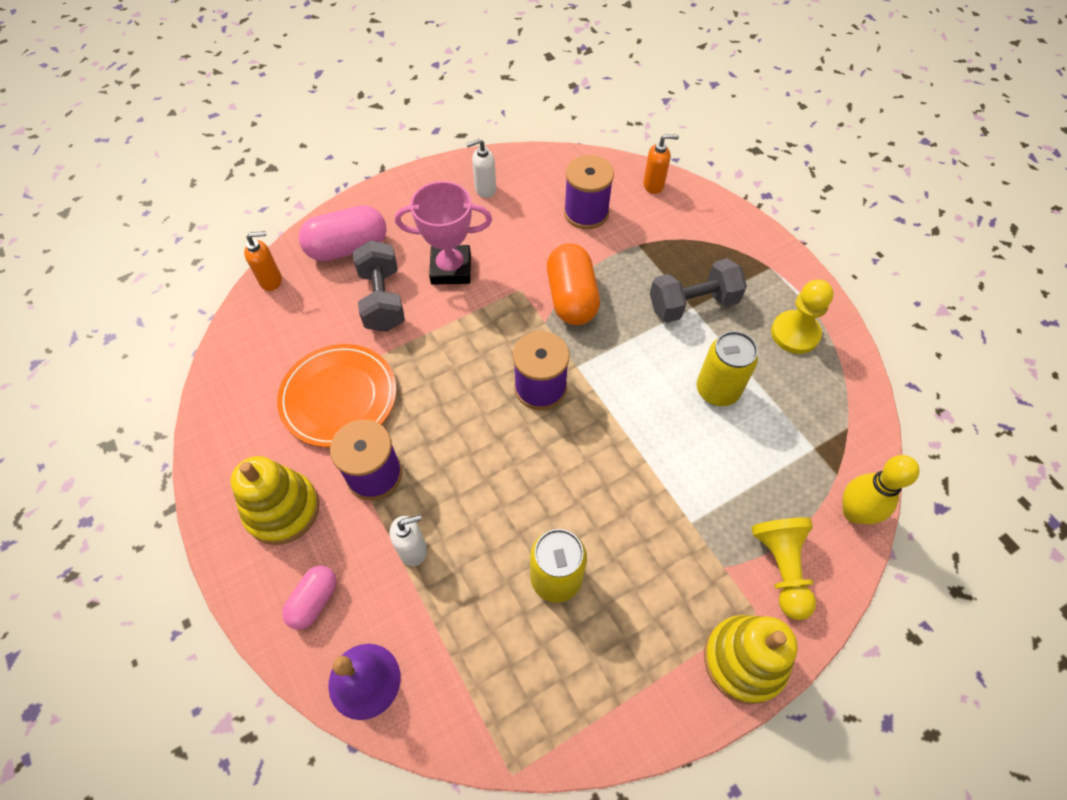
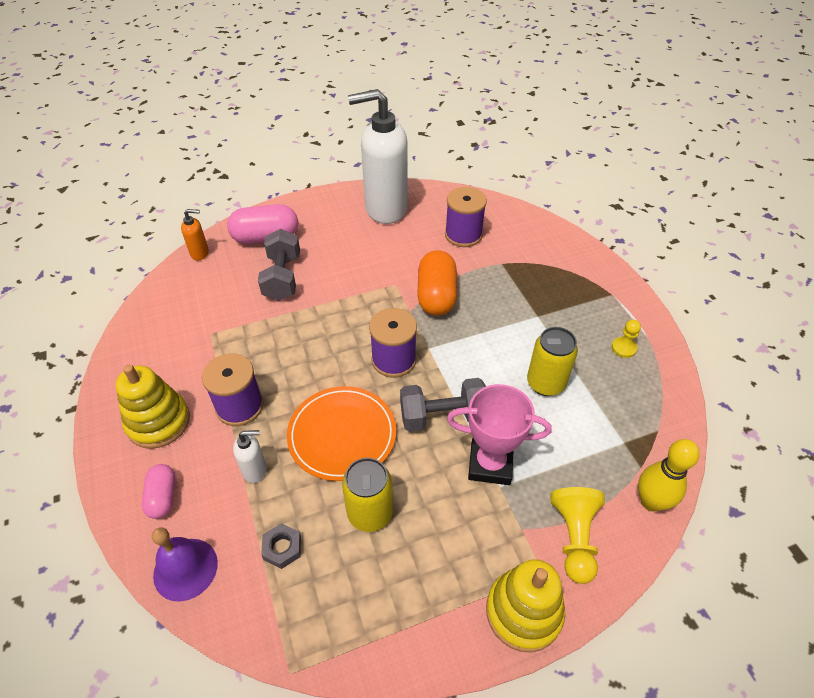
camera: 10 degrees right, 10 degrees down
(314, 601) = (163, 497): pink capsule -> pink capsule turned 45 degrees counterclockwise
(339, 397) = (228, 344): orange plate -> orange plate (342, 435)
(451, 269) = (343, 262): pink trophy -> pink trophy (490, 464)
(468, 636) = (282, 548): none -> grey nut
(485, 189) = (385, 209): white soap dispenser -> white soap dispenser, size x2.45
(653, 185) = (524, 221): orange soap dispenser -> none
(693, 304) = (538, 313): grey dumbbell -> grey dumbbell (443, 416)
(795, 333) = (623, 348): yellow pawn -> yellow pawn, size x0.58

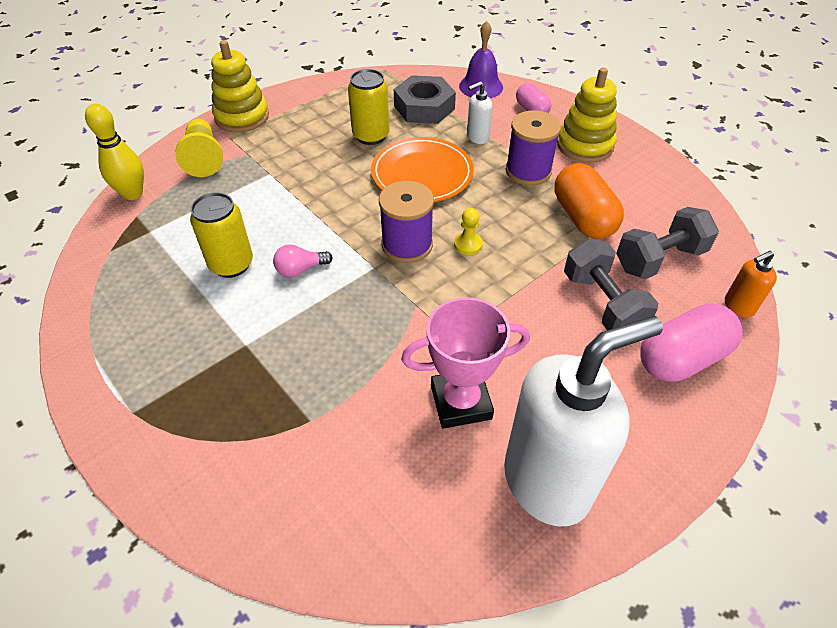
camera: 160 degrees right, 0 degrees up
(282, 548) = (424, 107): grey nut -> grey nut, size x1.96
(436, 296) = (389, 335): orange capsule -> orange capsule (583, 218)
(443, 416) = (335, 208): grey dumbbell -> grey dumbbell (659, 259)
(463, 235) = (387, 462): purple spool -> none
(488, 362) = (300, 269): none -> pink light bulb
(490, 464) = (280, 185): pink trophy -> pink trophy (461, 402)
(623, 348) = (130, 330): yellow pawn -> yellow pawn (468, 244)

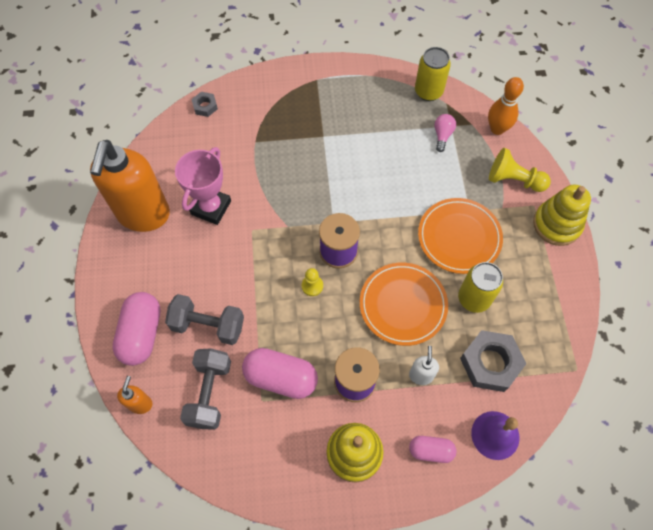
camera: 125 degrees right, 15 degrees up
(133, 194) = (497, 129): yellow bowling pin -> orange bowling pin
(231, 264) = (390, 153): yellow can -> yellow can (428, 91)
(284, 545) = (205, 106): none -> grey nut
(300, 269) = (360, 184): pink light bulb -> pink light bulb (442, 135)
(309, 168) = (459, 237): none -> orange plate
(547, 481) = (143, 215): white soap dispenser -> orange soap dispenser
(583, 218) = (281, 378): orange capsule -> pink capsule

